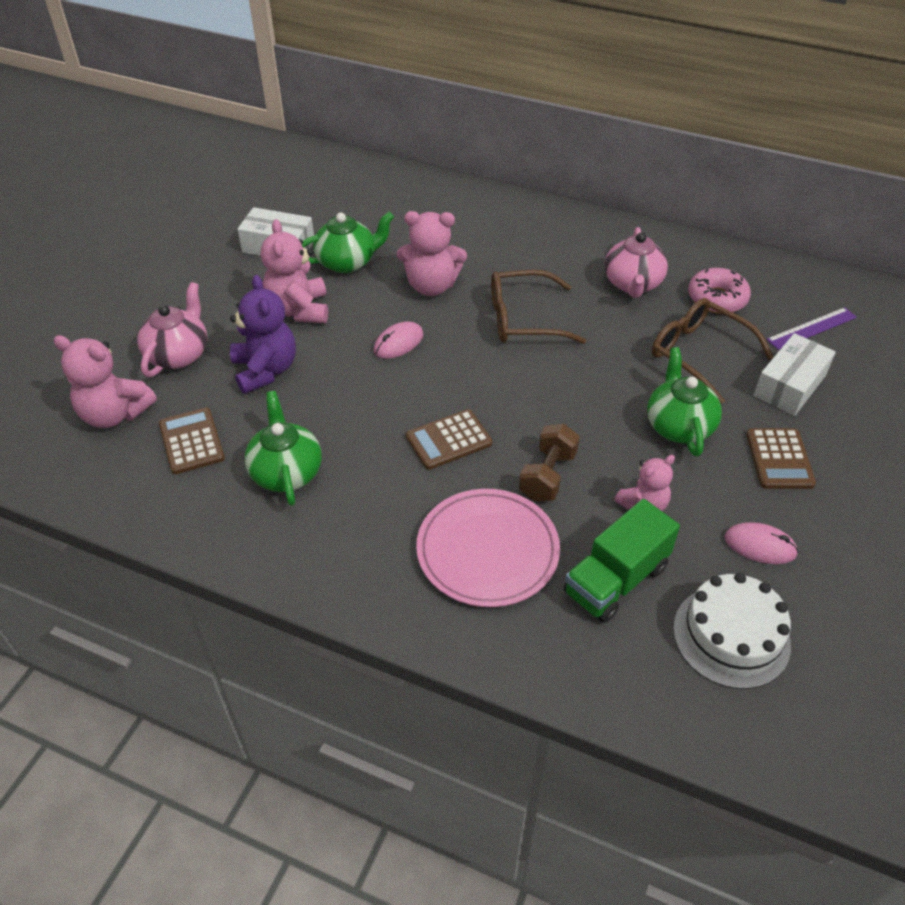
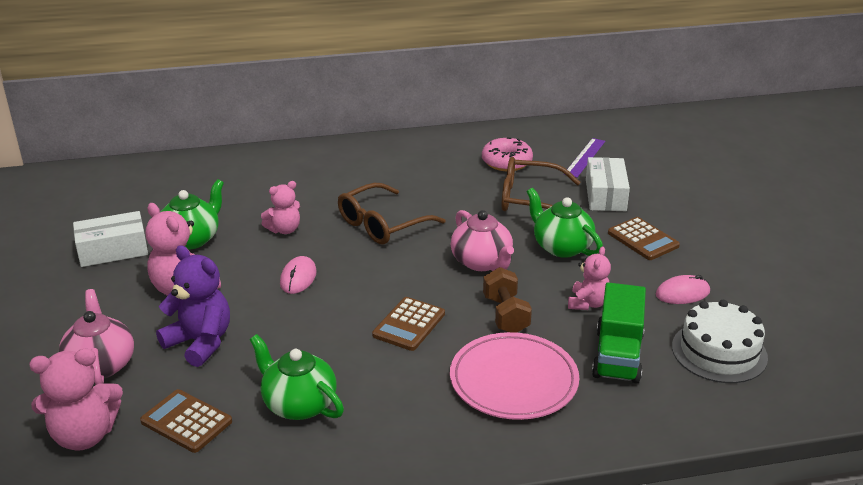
camera: 35 degrees left, 15 degrees down
(431, 286) = (284, 230): pink teddy bear -> pink teddy bear, size x0.63
(632, 284) = (439, 173): pink teapot -> pink teapot (482, 262)

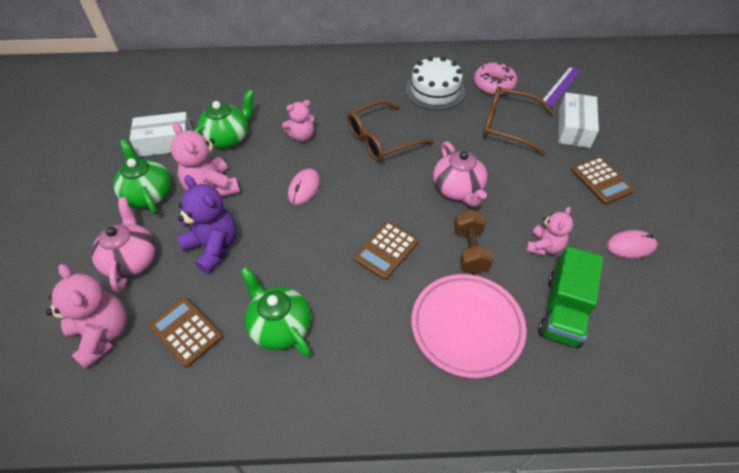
camera: 10 degrees right, 20 degrees up
(84, 435) = (103, 334): pink teddy bear -> pink teddy bear turned 120 degrees counterclockwise
(561, 247) = (528, 181): green teapot -> green teapot (148, 194)
(719, 352) = (657, 319): white cake -> white cake (435, 90)

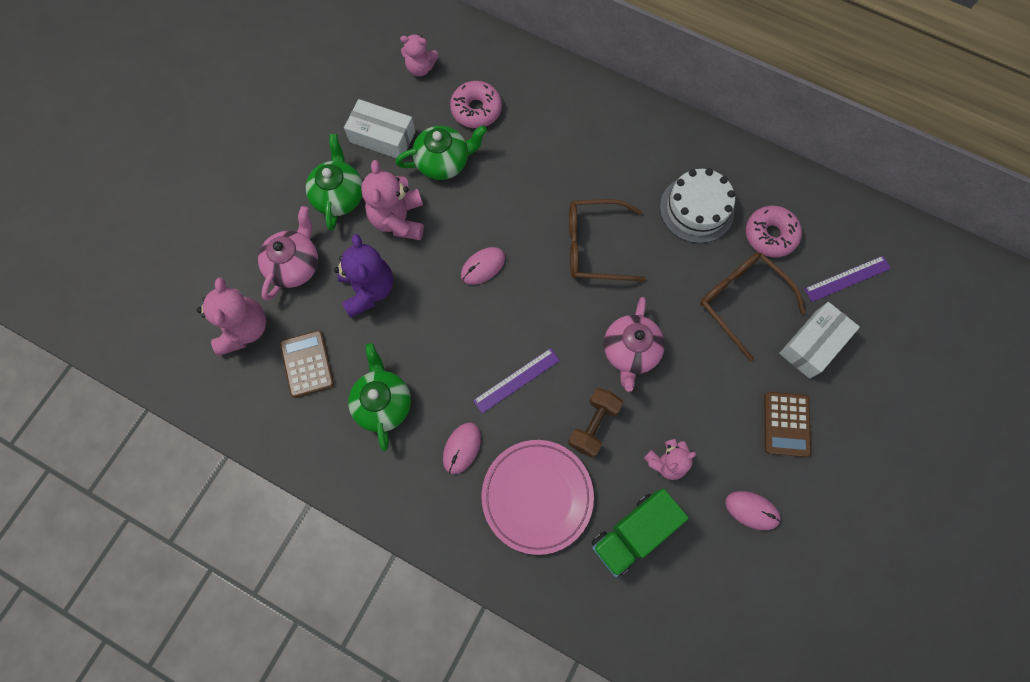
camera: 30 degrees right, 20 degrees up
(234, 99) = (476, 110): none -> pink donut
(302, 136) = (517, 199): pink teddy bear -> pink teddy bear (420, 68)
(375, 324) = (462, 448): none -> pink mouse
(386, 250) = (516, 380): brown calculator -> purple ruler

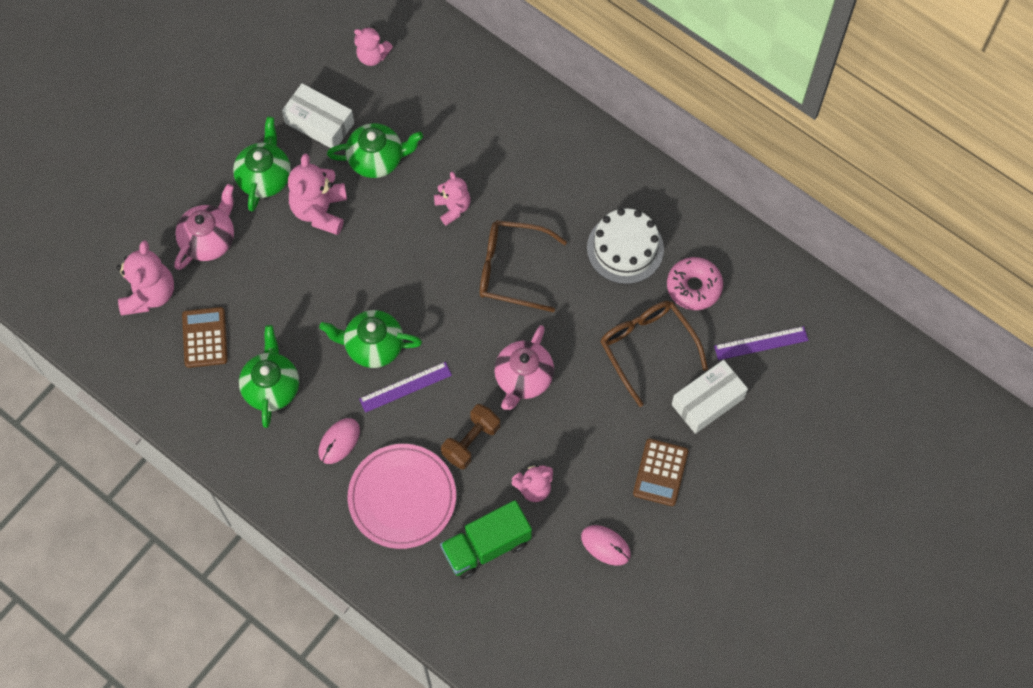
camera: 10 degrees right, 5 degrees down
(368, 289) = (277, 275): purple teddy bear -> none
(476, 110) = (421, 109): pink donut -> none
(476, 344) = (373, 346): none -> green teapot
(483, 266) = (395, 271): pink mouse -> none
(525, 196) = (453, 208): none -> pink teddy bear

